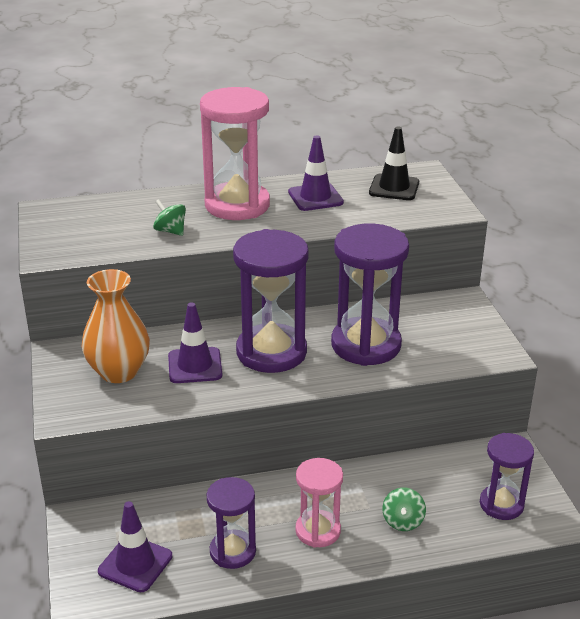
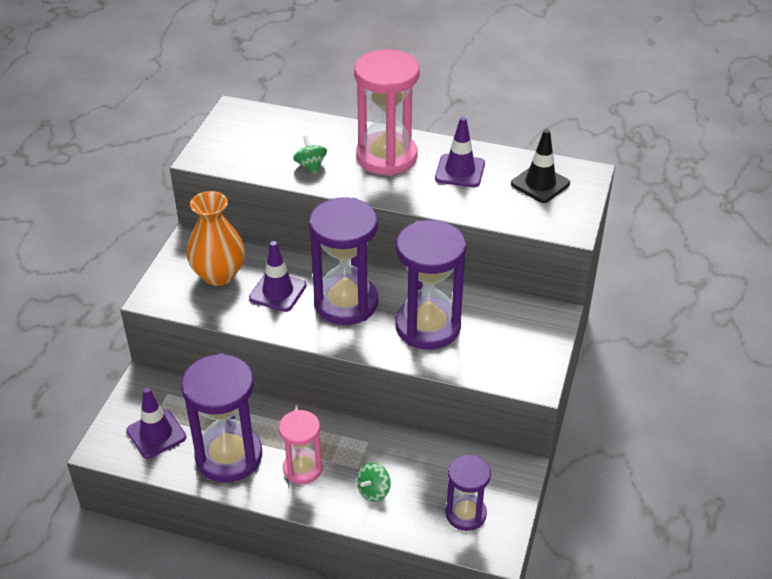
camera: 30 degrees right, 10 degrees up
(232, 551) = (229, 456): purple hourglass -> purple hourglass, size x1.71

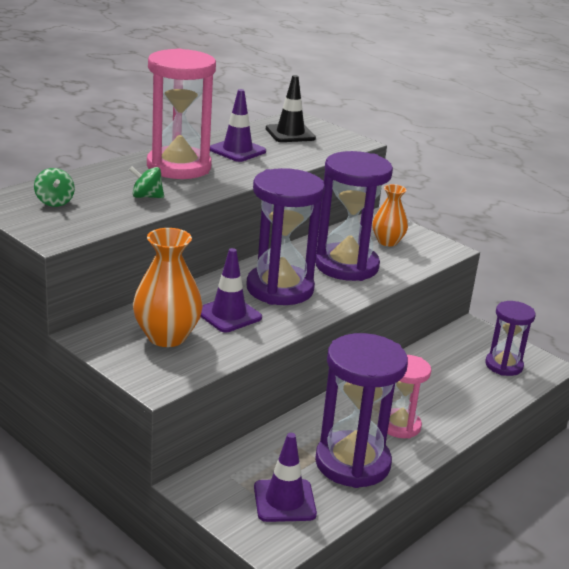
camera: 65 degrees left, 15 degrees down
(373, 491) = (452, 398): green spinning top -> green spinning top (54, 202)
(506, 336) = (387, 242): none -> orange vase

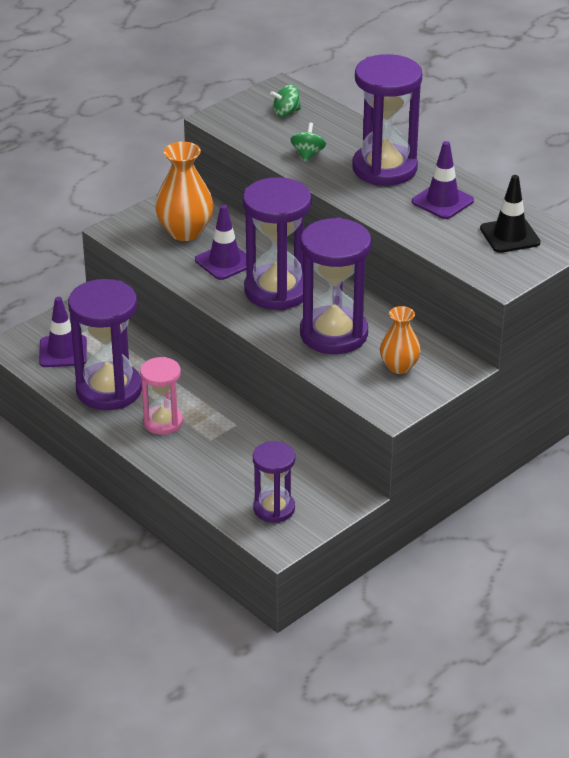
camera: 95 degrees right, 10 degrees up
(179, 167) = (384, 168): pink hourglass -> purple hourglass

